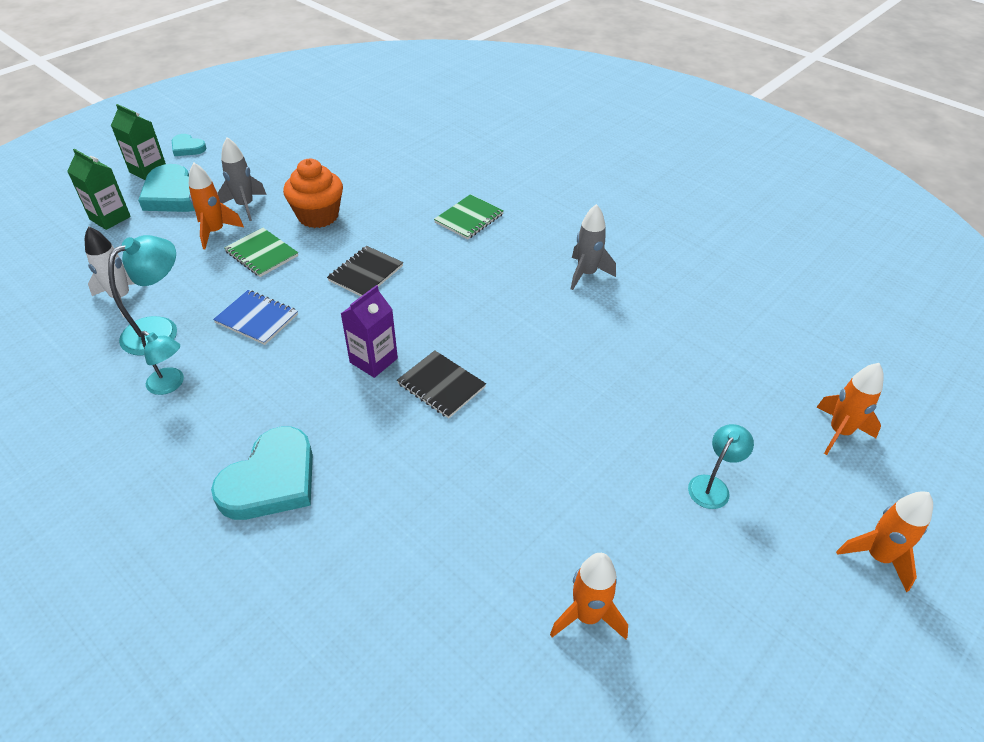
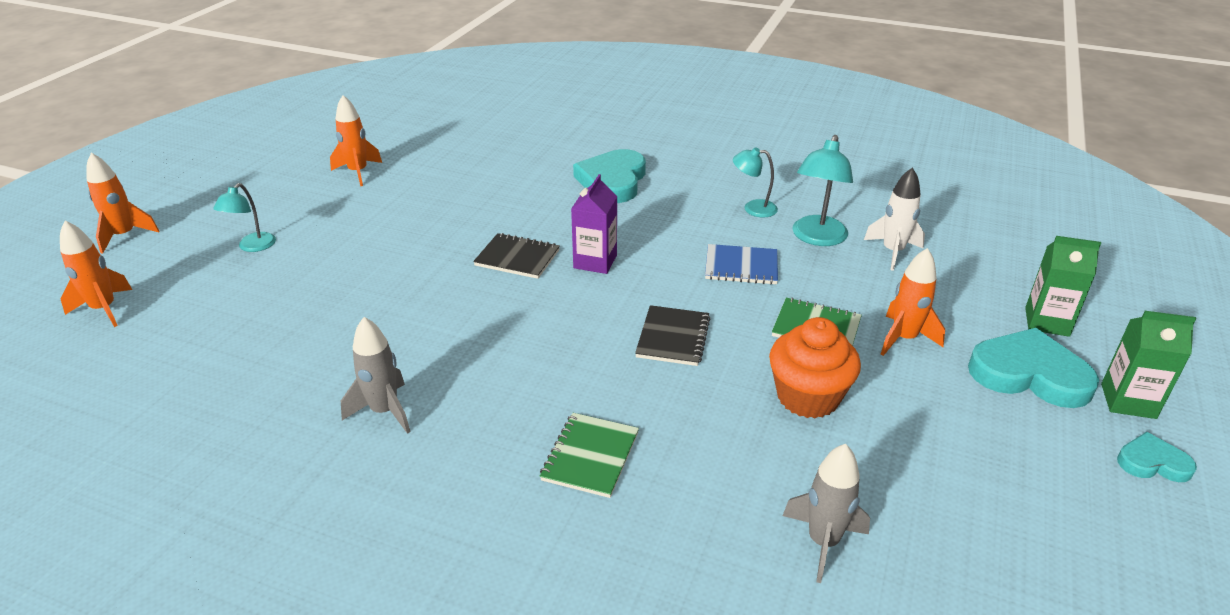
camera: 160 degrees right, 10 degrees down
(245, 206) = (919, 384): grey rocket -> grey rocket (823, 542)

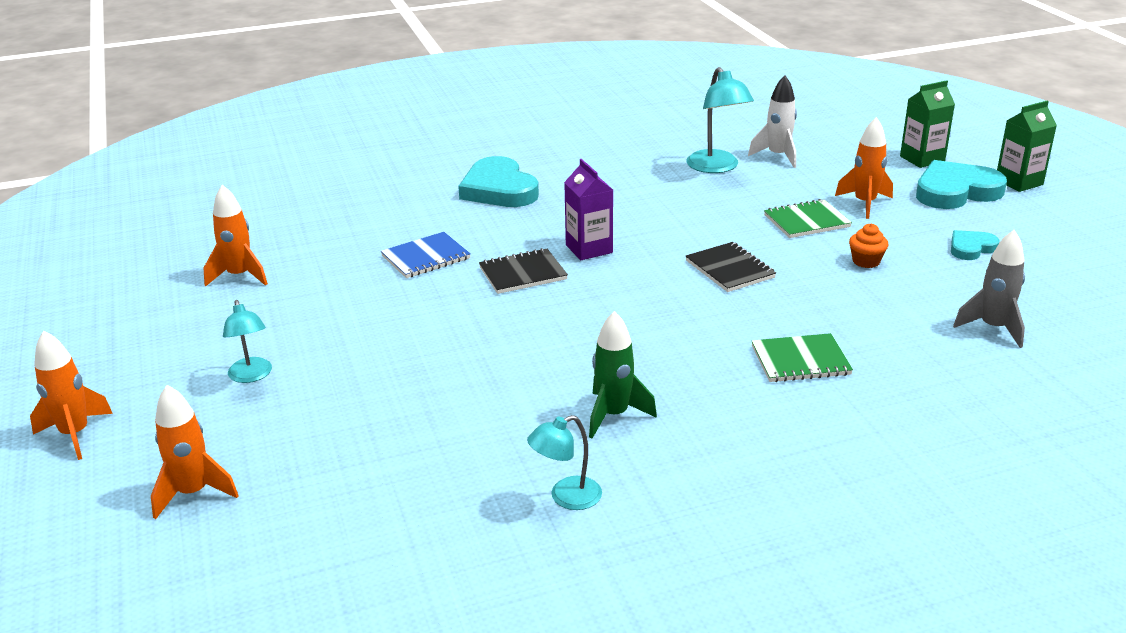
camera: 40 degrees left, 5 degrees down
(384, 411) = (613, 415): grey rocket -> green rocket
(590, 456) = (800, 360): green notebook -> green notebook turned 75 degrees counterclockwise
(741, 266) = (698, 206): blue notebook -> blue notebook (426, 257)
(753, 208) = (641, 166): turquoise lamp -> turquoise lamp (566, 497)
(808, 397) = (866, 261): orange cupcake -> orange cupcake, size x0.51
(1152, 462) = (1071, 206): turquoise heart -> turquoise heart (971, 248)

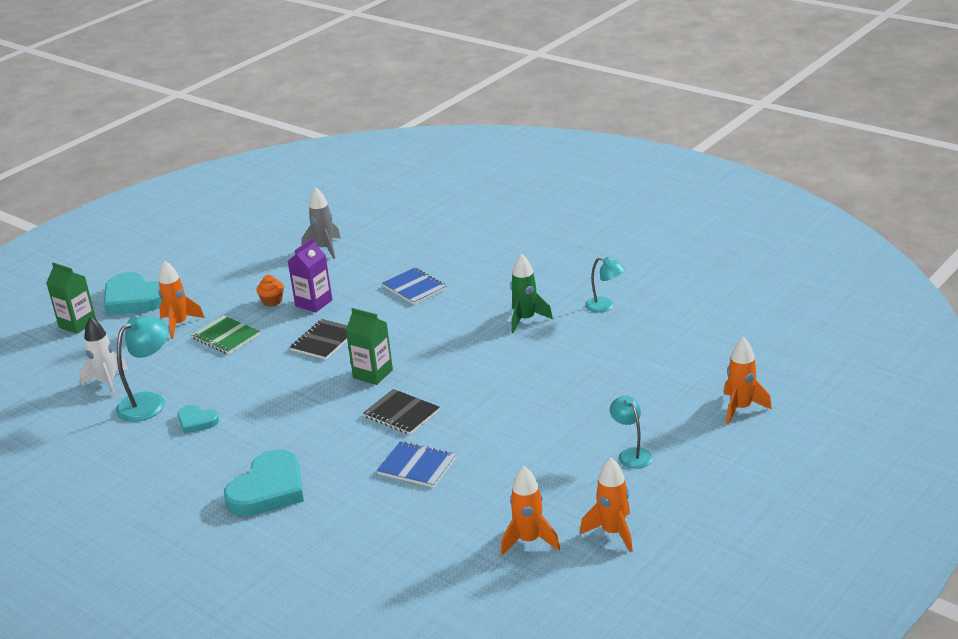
camera: 120 degrees left, 0 degrees up
(75, 434) = (760, 483): orange rocket -> orange rocket (613, 532)
(251, 376) = (631, 454): turquoise lamp -> turquoise lamp turned 60 degrees counterclockwise
(589, 249) = (340, 403): purple carton -> purple carton (314, 303)
(800, 360) = (414, 288): green notebook -> blue notebook
(971, 248) = (224, 275): turquoise heart -> turquoise heart (197, 421)
(1019, 182) = (102, 282): green carton -> green carton (373, 374)

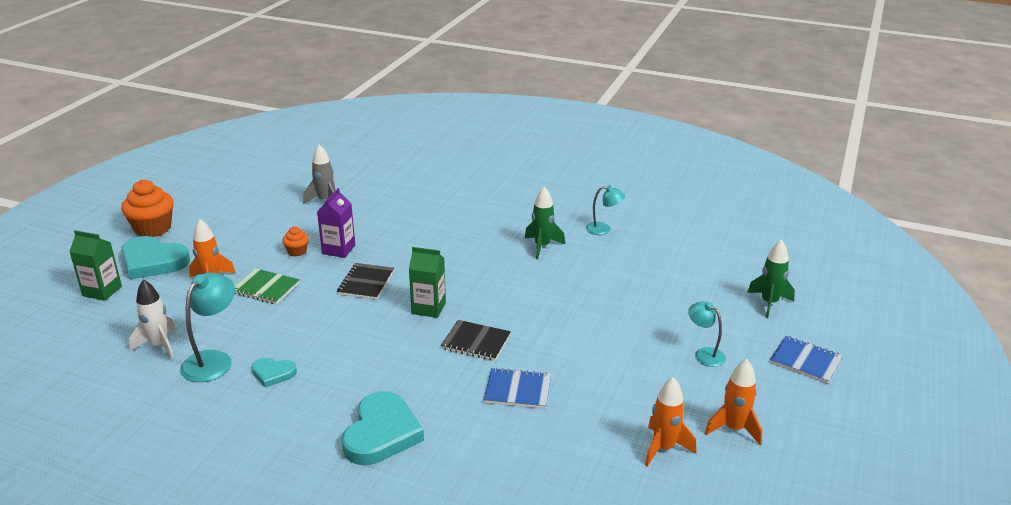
camera: 20 degrees left, 0 degrees up
(146, 264) = (153, 228): none -> orange cupcake
(414, 288) = (427, 228): blue notebook -> blue notebook (805, 361)
(741, 408) = (769, 303): orange rocket -> green rocket

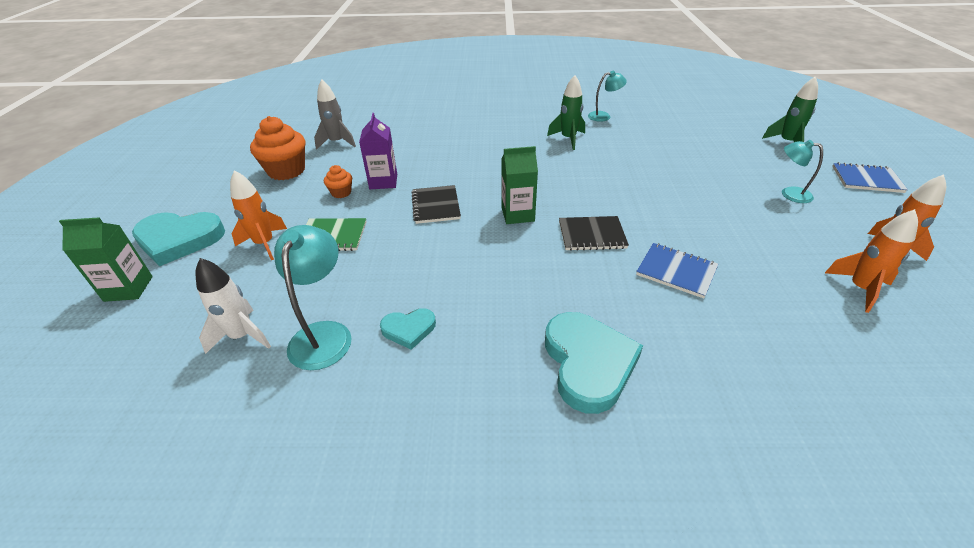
camera: 20 degrees left, 10 degrees up
(153, 228) = (160, 205): orange cupcake -> orange cupcake (286, 171)
(517, 390) = (676, 271): blue notebook -> blue notebook turned 45 degrees clockwise

